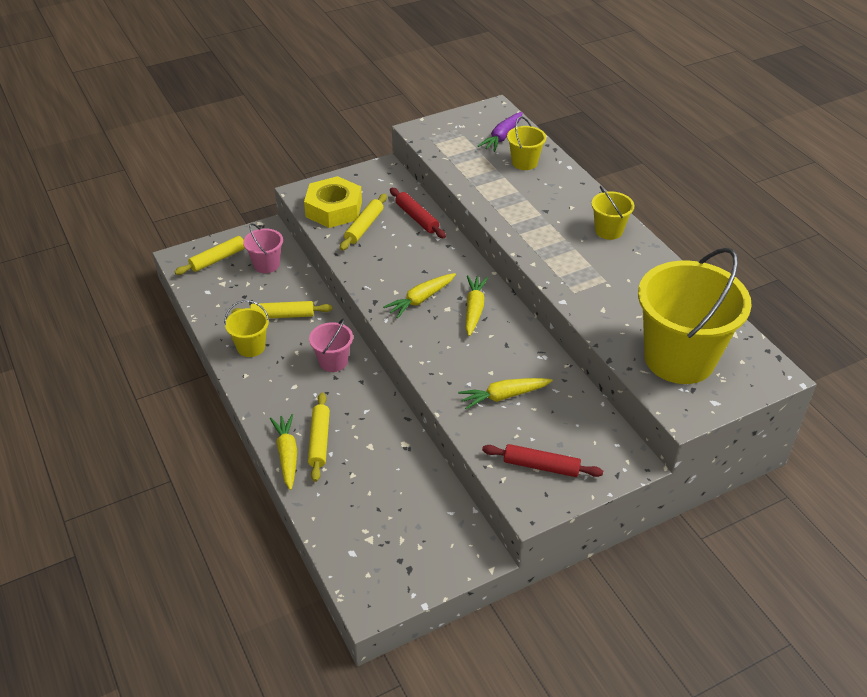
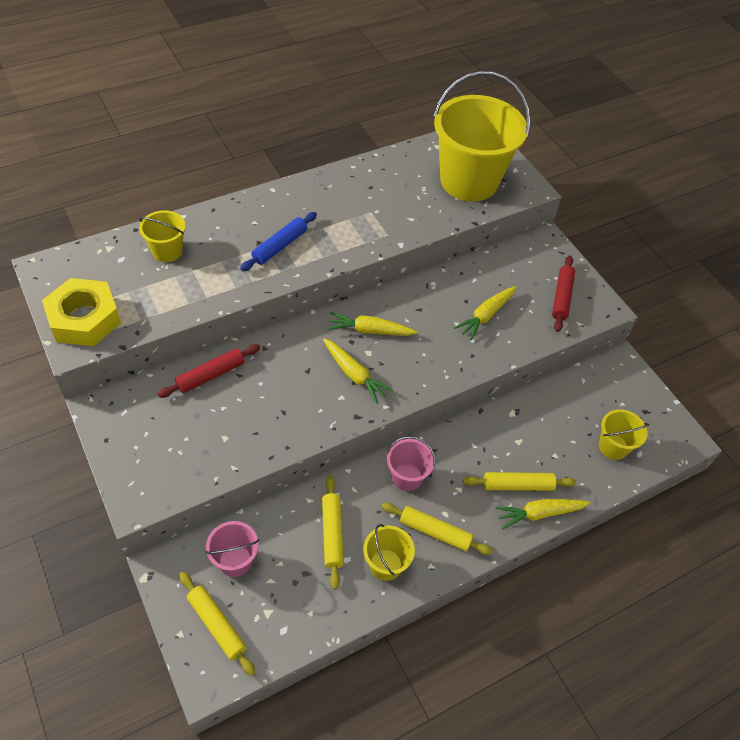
camera: 95 degrees left, 10 degrees up
(334, 209) = (180, 462): yellow nut -> yellow nut (84, 319)
(364, 227) = (221, 428): yellow rolling pin -> yellow rolling pin (435, 532)
(502, 137) = (110, 266): purple carrot -> none
(504, 396) = (486, 316): yellow carrot -> yellow carrot turned 60 degrees clockwise
(543, 223) = (280, 246): none -> blue rolling pin
(608, 231) = (296, 200): yellow bucket -> yellow bucket (613, 447)

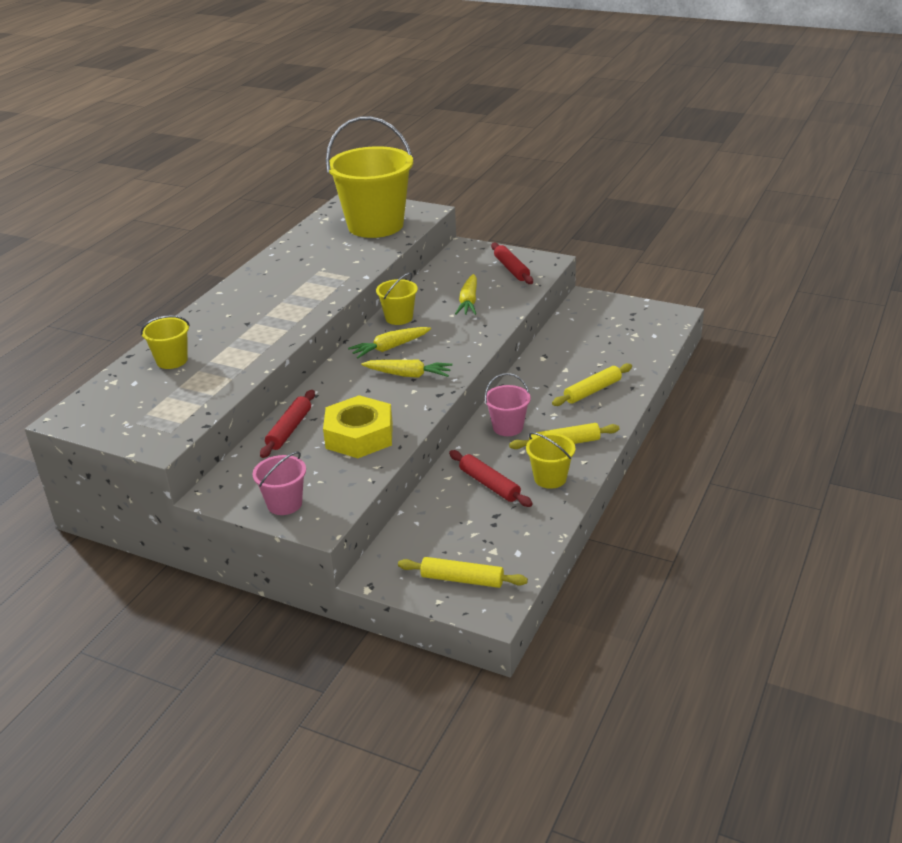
camera: 30 degrees left, 20 degrees down
(84, 319) = (148, 427): yellow nut -> yellow nut (359, 435)
(235, 561) = (431, 539): pink bucket -> pink bucket (284, 504)
(280, 246) = (268, 317): blue rolling pin -> none
(332, 534) = (489, 484): yellow rolling pin -> red rolling pin
(539, 514) = (625, 397): yellow carrot -> none
(613, 447) = (633, 340): yellow bucket -> yellow bucket (399, 318)

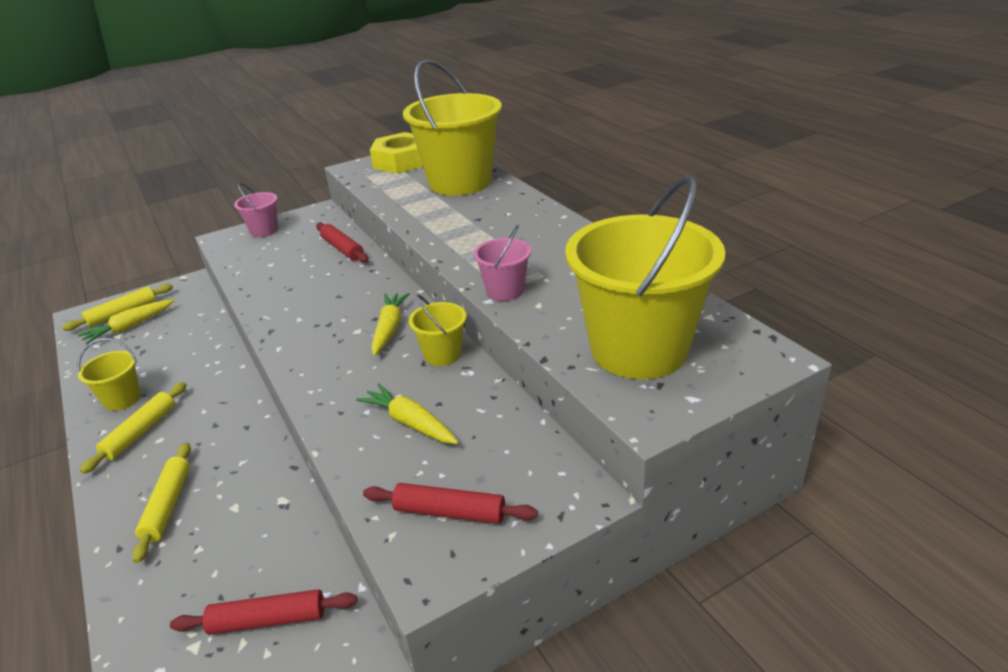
camera: 125 degrees right, 0 degrees up
(172, 360) = (460, 182): yellow bucket -> yellow bucket, size x2.21
(359, 435) = (284, 275): yellow nut -> yellow nut (402, 161)
(408, 375) = (327, 324): yellow carrot -> yellow carrot (129, 327)
(489, 484) = (174, 362): red rolling pin -> red rolling pin (268, 620)
(508, 427) = (218, 407): pink bucket -> pink bucket (505, 291)

